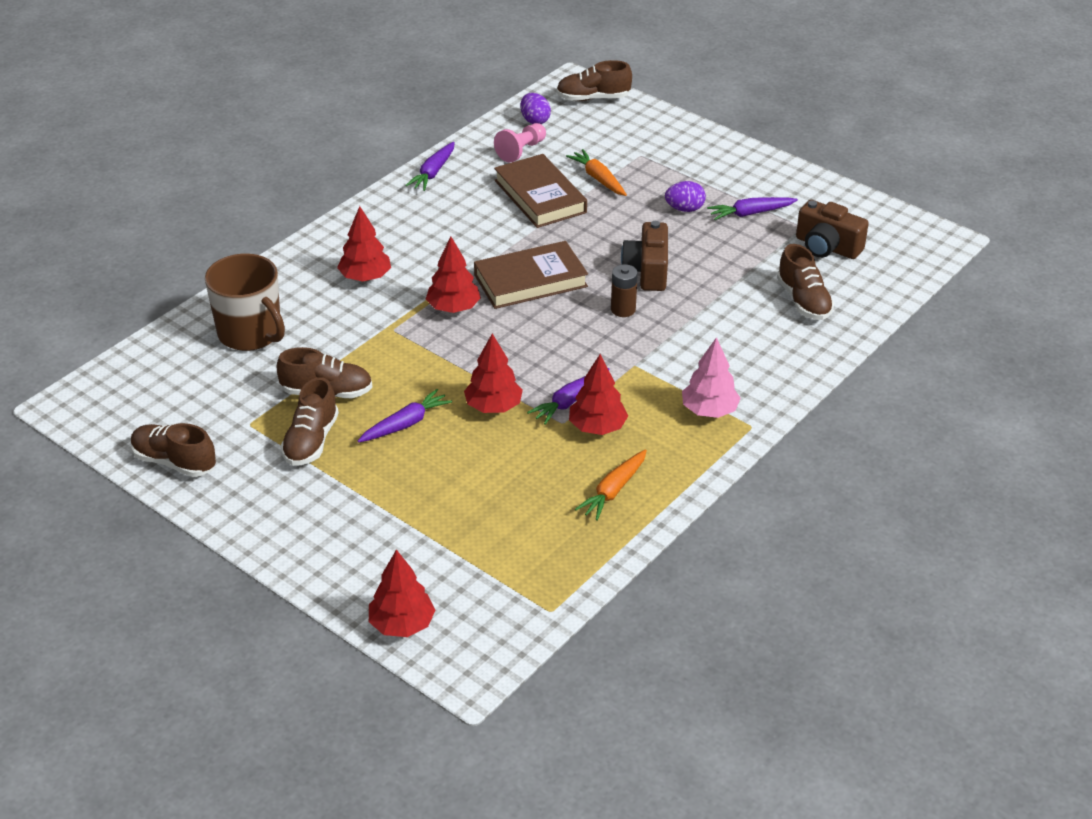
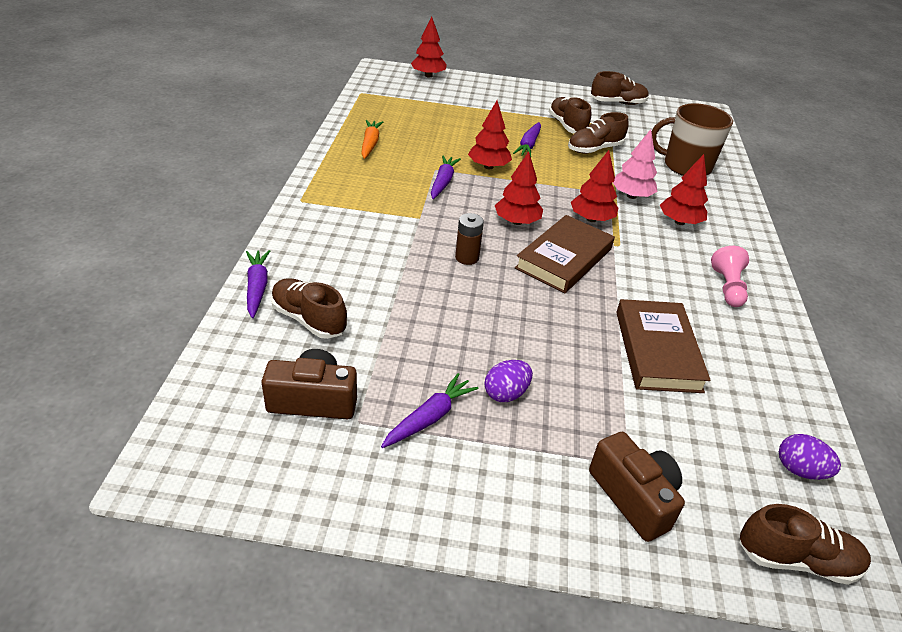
camera: 145 degrees right, 0 degrees up
(433, 172) = (780, 340): purple carrot -> purple carrot (257, 287)
(521, 151) = (749, 408): pink pawn -> pink pawn (727, 287)
(540, 196) = (657, 350): brown book -> brown book turned 60 degrees clockwise
(593, 98) = (796, 559): brown shoe -> brown shoe turned 45 degrees clockwise
(597, 427) = (410, 172): red tree -> red tree (517, 222)
(598, 179) = (632, 400): orange carrot -> none
(647, 271) = (479, 301): brown camera -> brown camera (634, 497)
(709, 411) = (339, 202): pink tree -> pink tree (631, 196)

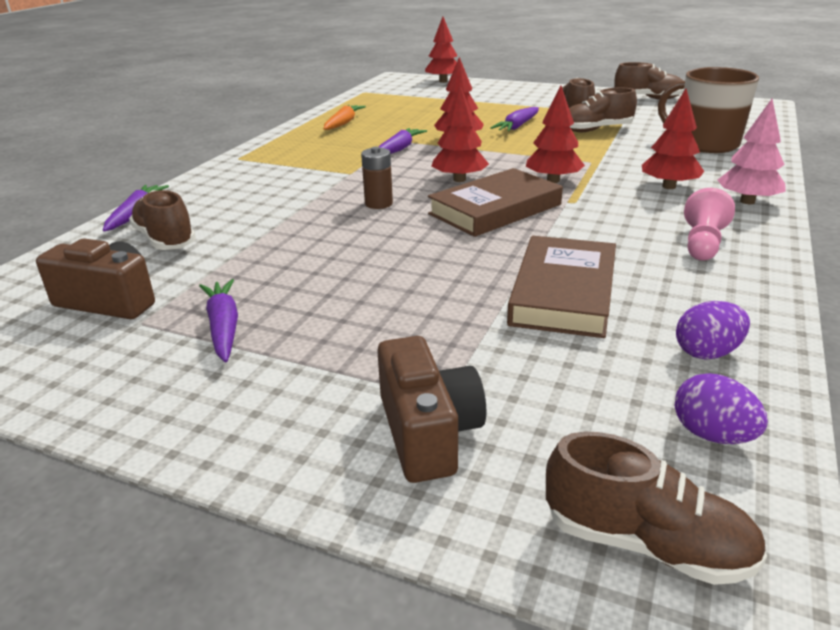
camera: 20 degrees right, 10 degrees down
(429, 417) = (223, 327): purple carrot -> purple carrot turned 75 degrees counterclockwise
(506, 393) = (333, 315): purple egg -> purple egg (707, 352)
(631, 196) = (617, 165): pink tree -> pink tree (747, 201)

